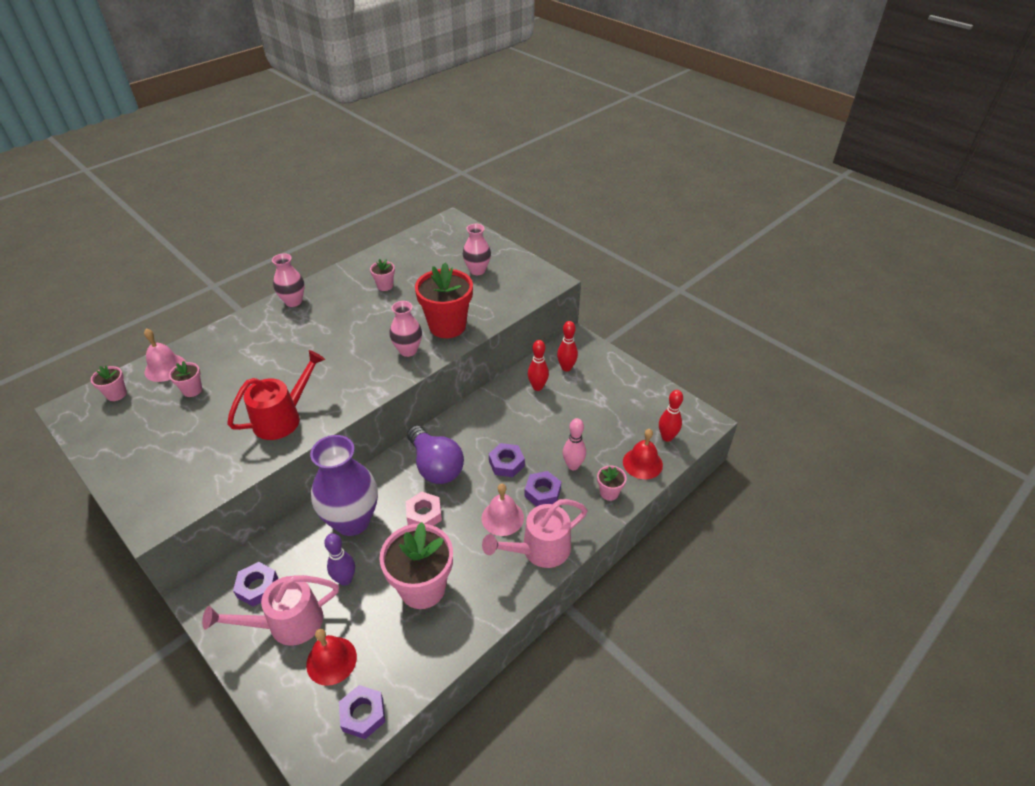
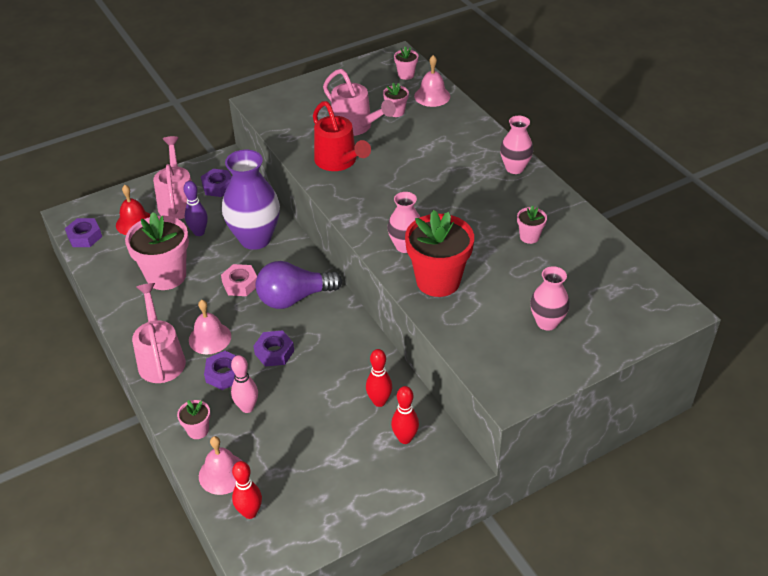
camera: 105 degrees right, 0 degrees up
(218, 416) = (356, 127): none -> pink watering can
(642, 463) = (222, 474): red bell -> pink bell

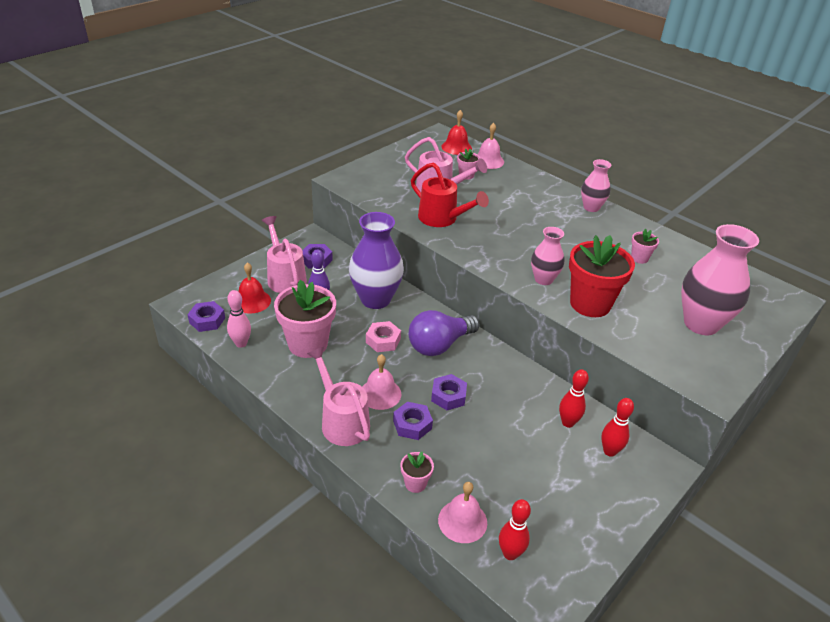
camera: 20 degrees left, 5 degrees down
(247, 407) = (451, 452): pink bowling pin -> pink bowling pin (241, 343)
(406, 75) = (456, 147): pink flower pot -> red bell
(547, 322) = (701, 324): pink vase -> pink vase, size x1.77

